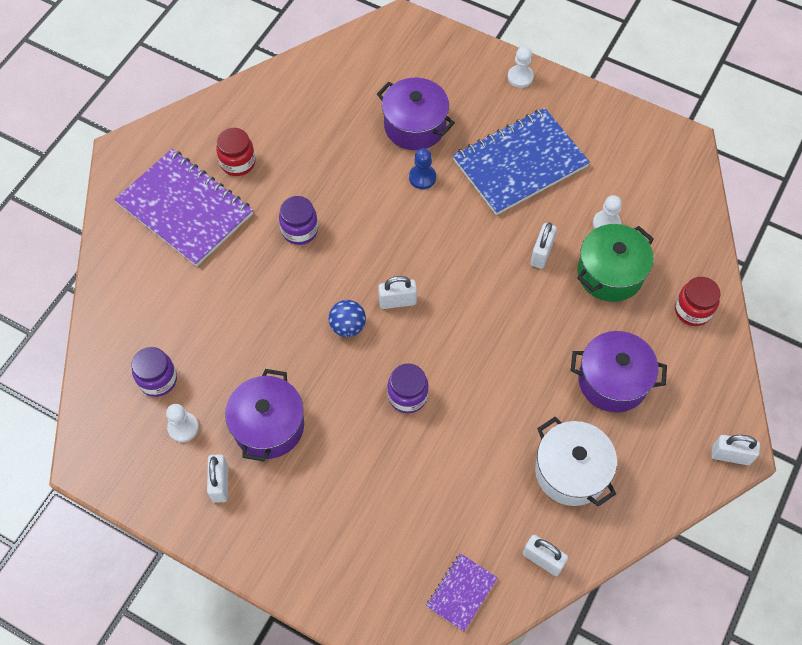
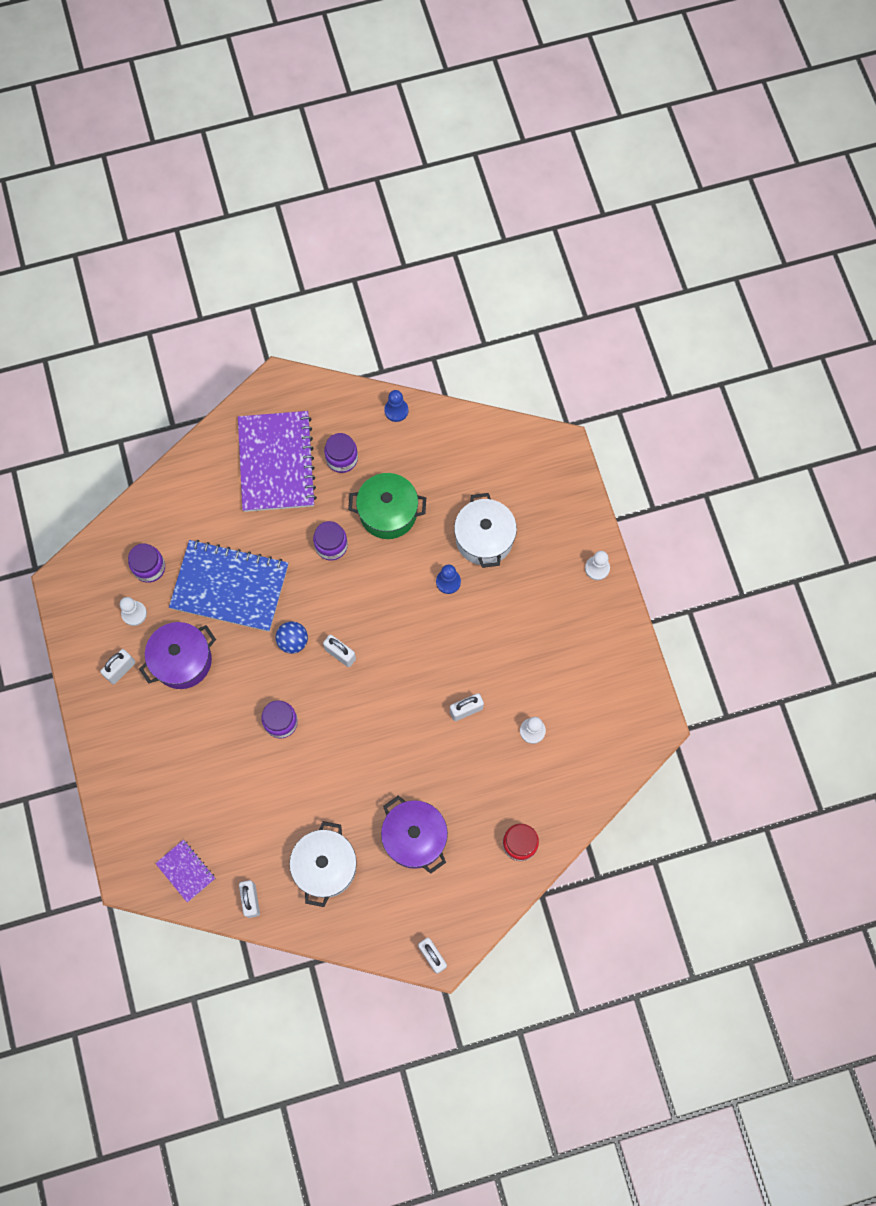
camera: 45 degrees right, 10 degrees up
(238, 163) = (342, 459): red jar -> purple jar
(244, 95) = (396, 410): none -> blue pawn
(415, 126) = (484, 538): purple pot -> white pot
(461, 592) = (186, 871): purple notebook -> purple notebook turned 60 degrees clockwise
(520, 163) = (524, 632): blue notebook -> blue notebook (230, 586)
(610, 273) = (495, 767): green pot -> green pot (388, 513)

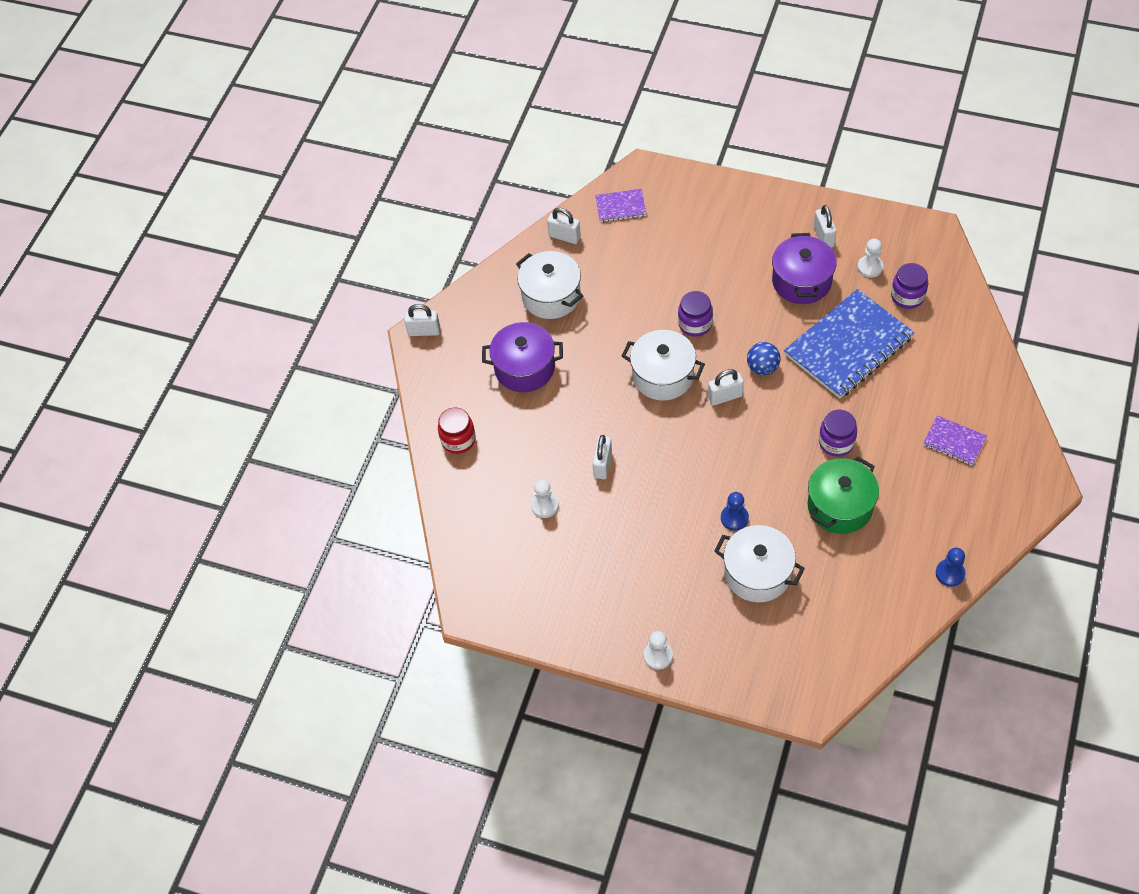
camera: 130 degrees right, 15 degrees down
(276, 463) = (954, 441): purple notebook -> purple notebook, size x0.47
(342, 459) = (924, 497): purple jar -> none
(350, 716) = (663, 376): none -> white pot

